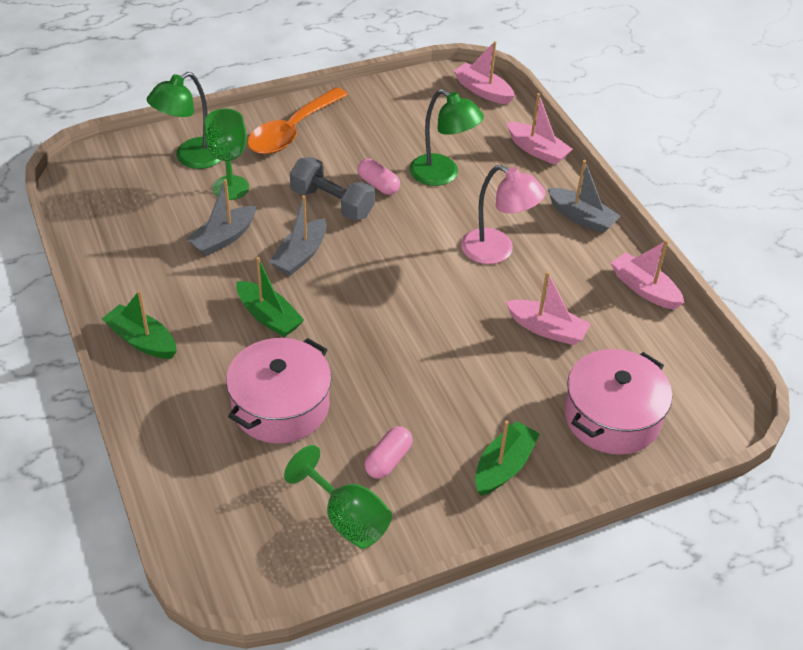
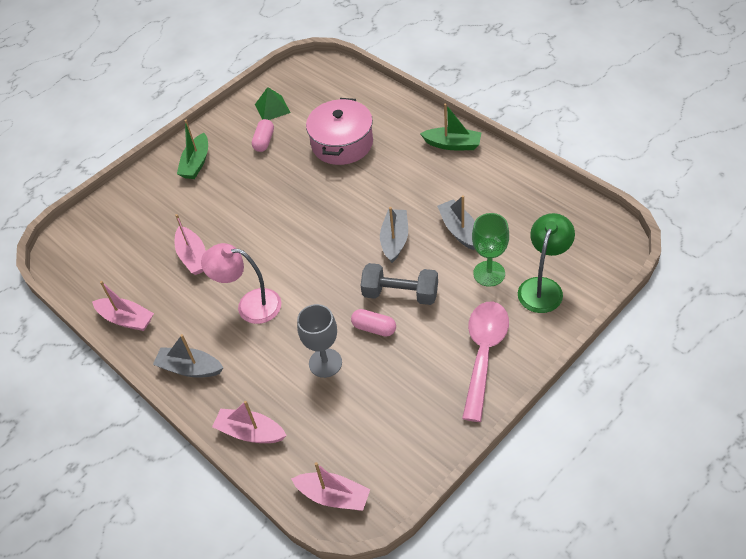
camera: 165 degrees right, 5 degrees up
(223, 238) = (459, 230): grey boat -> grey boat turned 45 degrees counterclockwise
(268, 317) = (386, 189): green boat -> none
(292, 131) = (483, 354): orange spoon -> pink spoon
(347, 518) = (272, 108): green goblet -> green pyramid
(442, 175) = (325, 363): green lamp -> grey goblet
(547, 329) = (193, 257): pink boat -> pink boat turned 120 degrees counterclockwise
(612, 417) = (136, 215): pink pot -> none

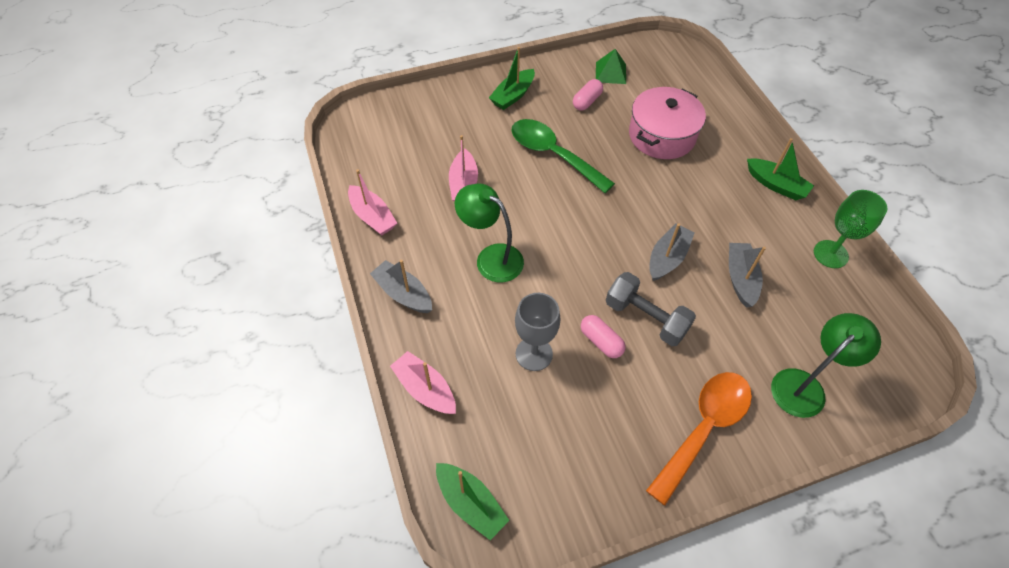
camera: 20 degrees right, 5 degrees up
(250, 305) = (491, 258): pink lamp -> green lamp
(258, 198) = (553, 155): none -> green spoon
(333, 496) = (470, 503): pink boat -> green boat
(483, 354) = (704, 428): pink spoon -> orange spoon
(489, 273) = (751, 341): green goblet -> green goblet (830, 254)

